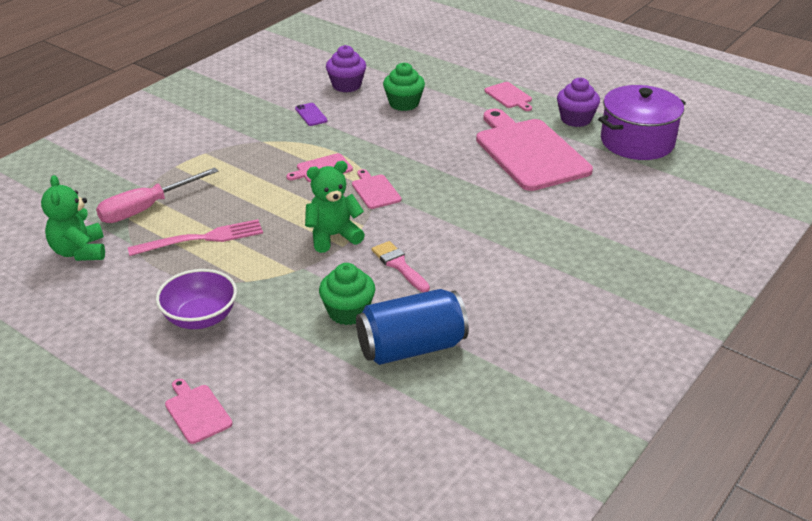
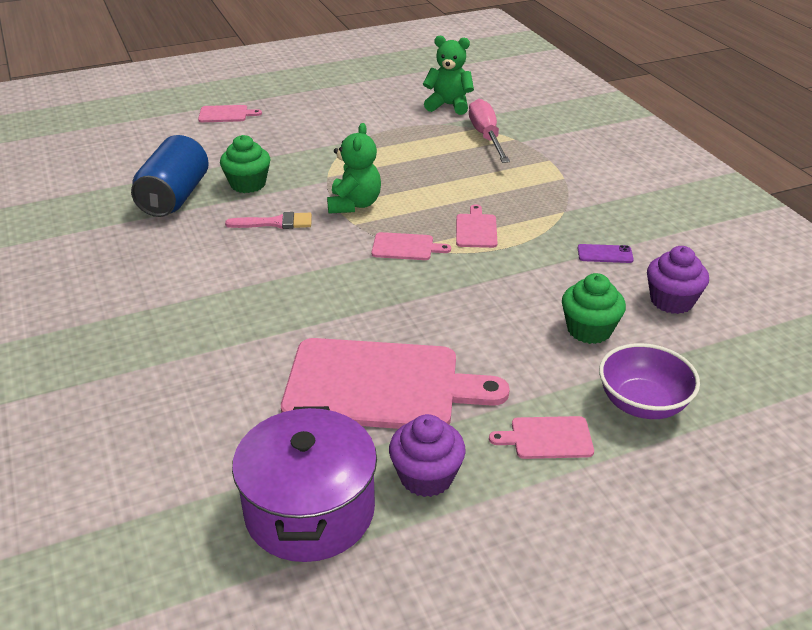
camera: 120 degrees right, 0 degrees up
(200, 318) = (315, 131): purple bowl -> purple bowl (642, 403)
(202, 239) = (415, 150): pink fork -> none

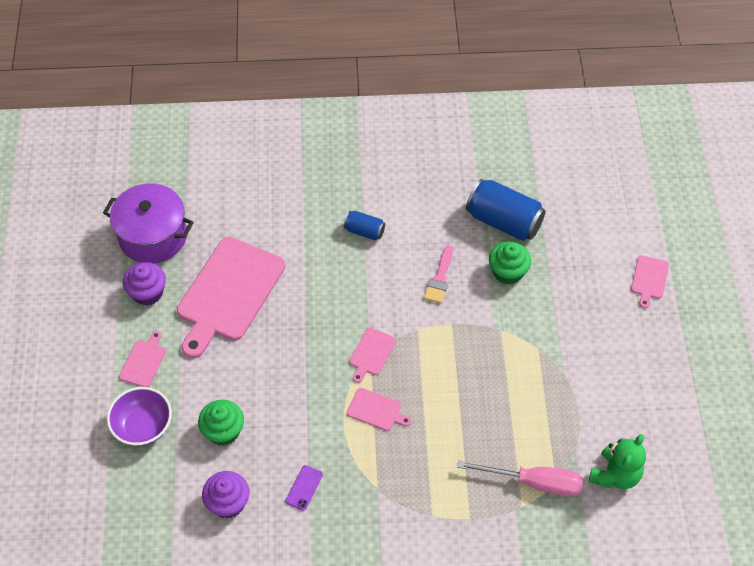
camera: 110 degrees right, 20 degrees up
(222, 290) = (364, 231): none -> blue can
(354, 204) = (447, 337): green teddy bear -> none

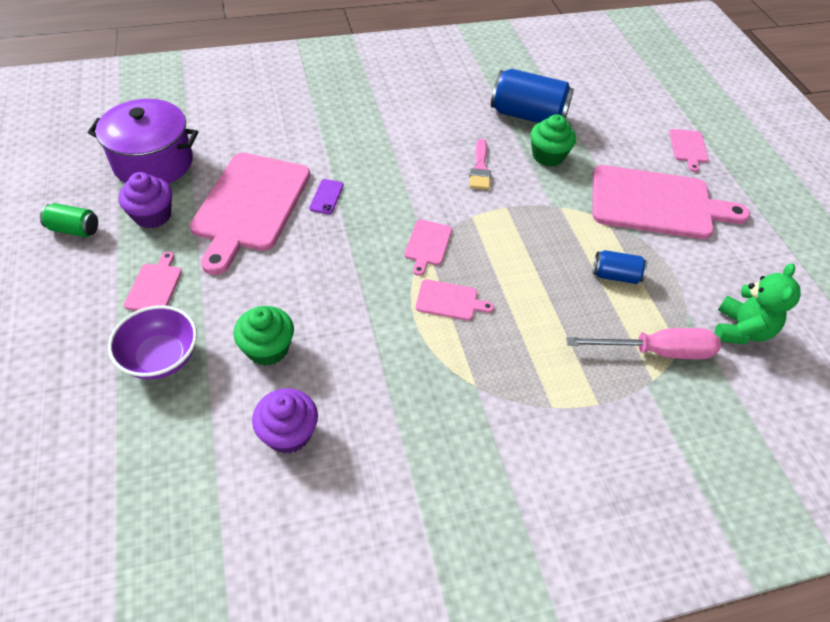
camera: 15 degrees left, 5 degrees down
(84, 298) = (74, 229): none -> green can
(304, 488) = (384, 399): purple phone -> purple phone (326, 197)
(364, 231) = (388, 136): blue can -> blue can (615, 276)
(592, 338) = (656, 203): none -> pink cutting board

